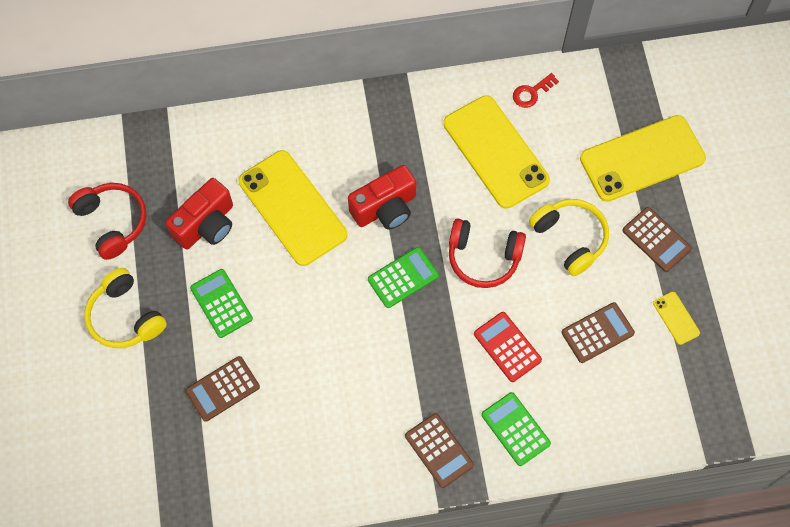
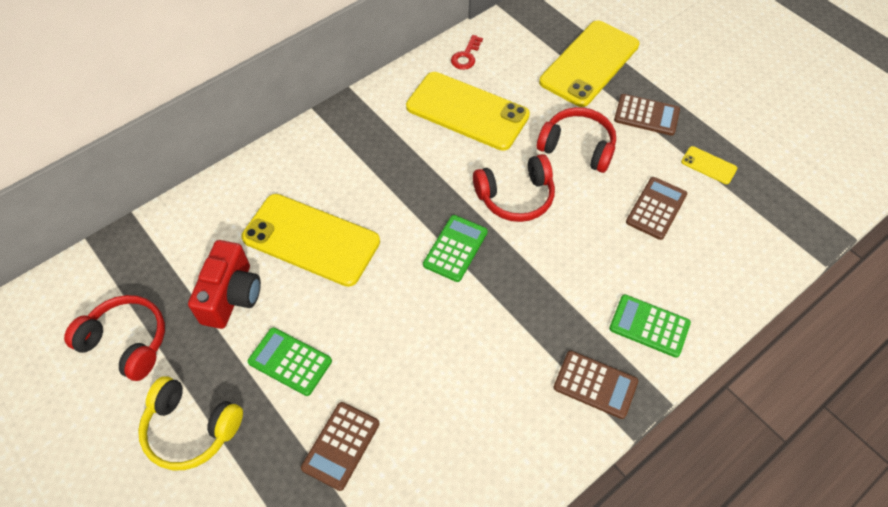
camera: 30 degrees left, 10 degrees down
(385, 208) = (400, 199): red camera -> none
(507, 347) = (589, 259): red calculator -> none
(570, 238) = (577, 147): yellow headphones -> red headphones

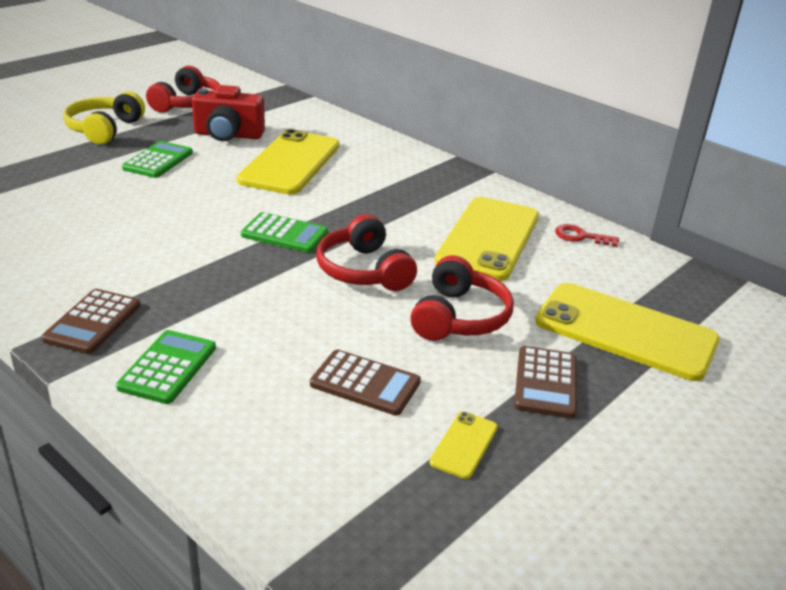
camera: 80 degrees right, 25 degrees down
(341, 445) = (68, 185): brown calculator -> none

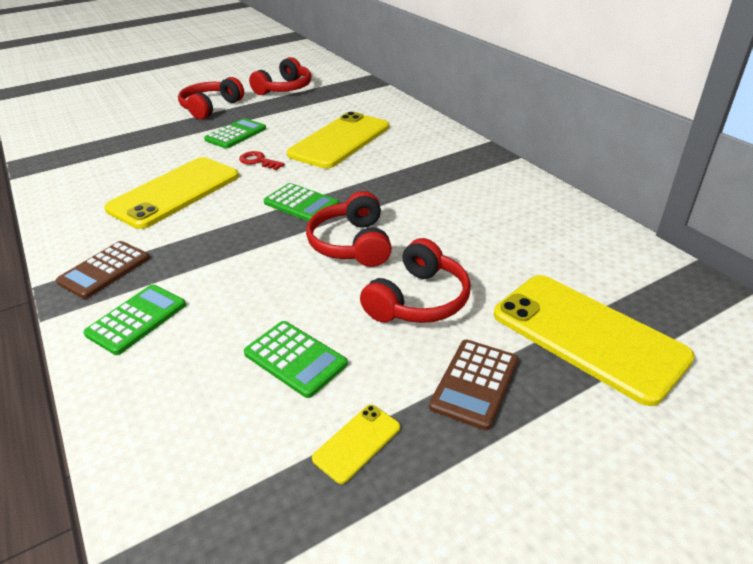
camera: 20 degrees right, 5 degrees up
(104, 129) = (211, 107): yellow headphones -> red headphones
(228, 135) = (302, 115): red camera -> none
(365, 383) = (295, 359): brown calculator -> green calculator
(488, 238) = (485, 221): yellow phone -> yellow phone (175, 192)
(581, 236) = (580, 227): red key -> red key (258, 161)

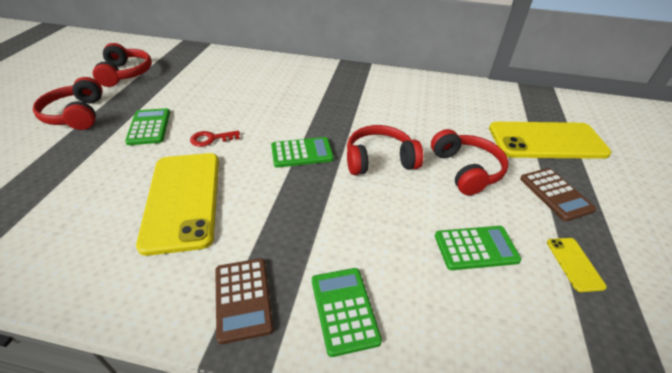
camera: 50 degrees left, 5 degrees up
(340, 141) = (248, 96): yellow phone -> none
(352, 244) = (379, 160): red headphones -> red headphones turned 135 degrees clockwise

